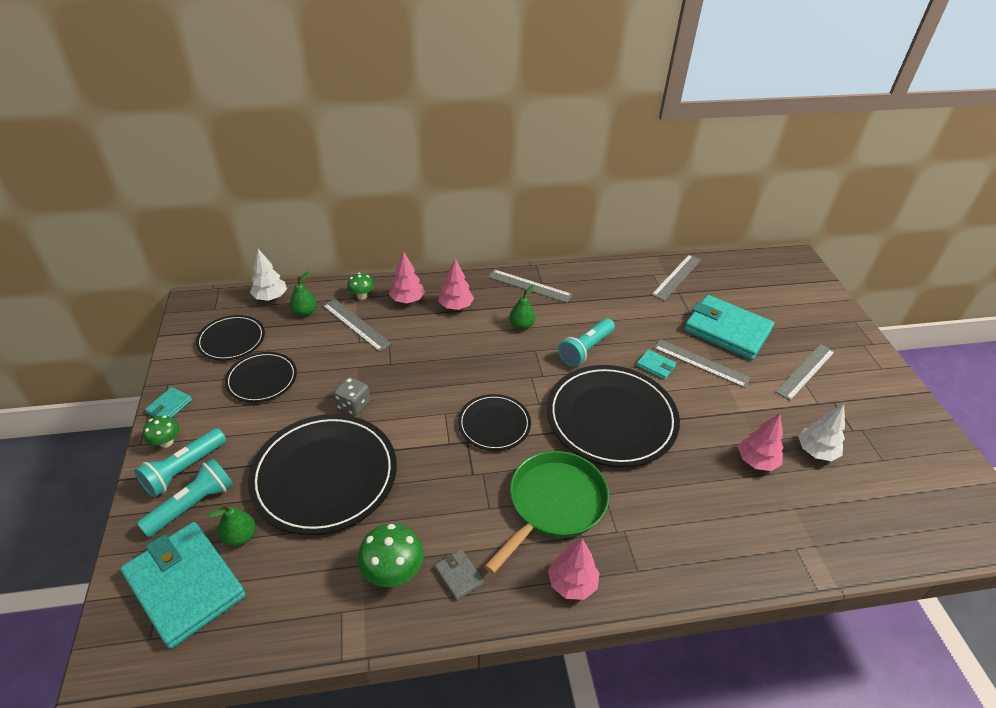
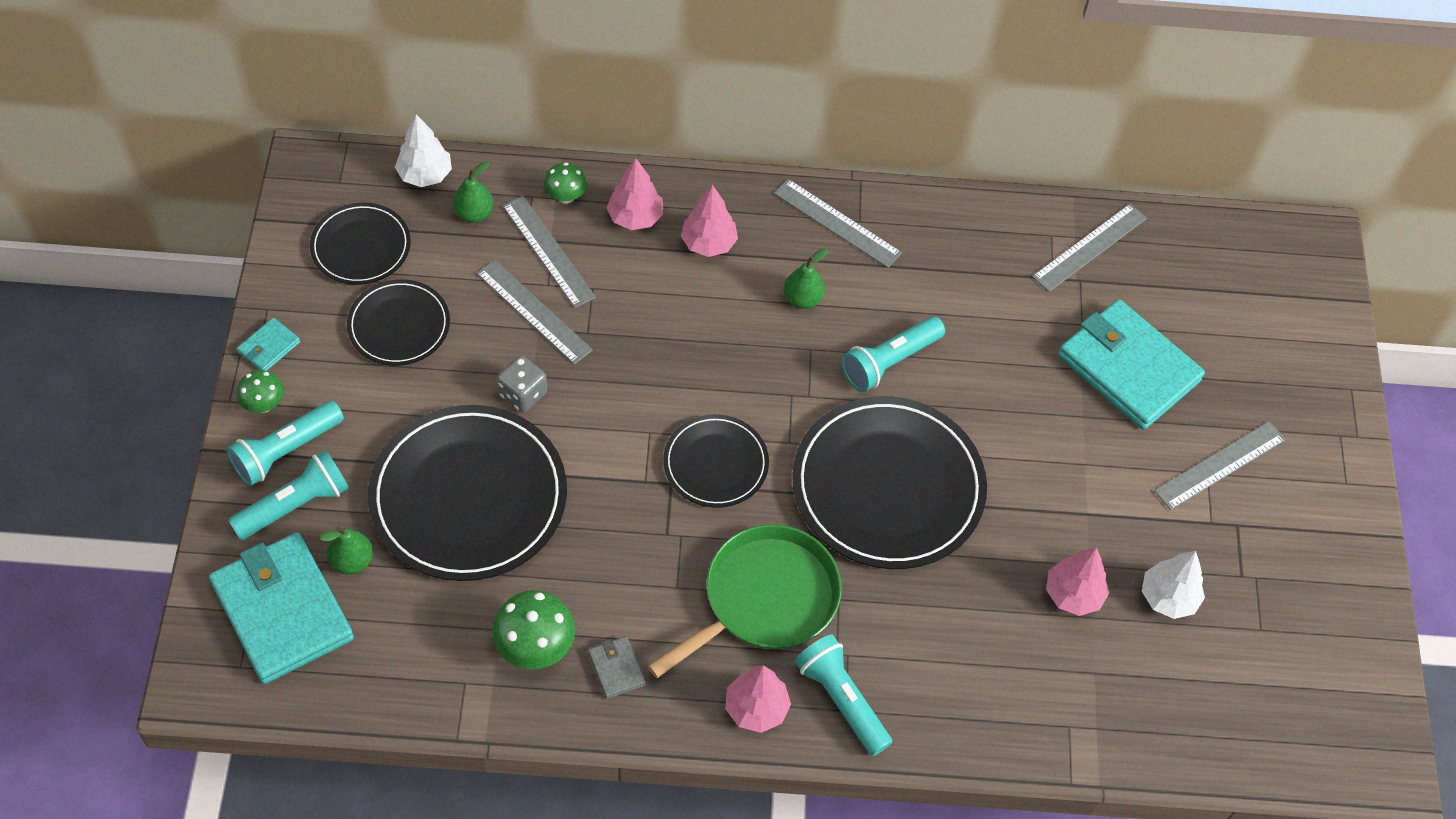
camera: 10 degrees right, 15 degrees up
(631, 563) = (841, 700): none -> turquoise flashlight
(655, 366) = (987, 411): turquoise wallet -> none
(701, 363) = (1060, 419): grey ruler -> grey ruler (534, 311)

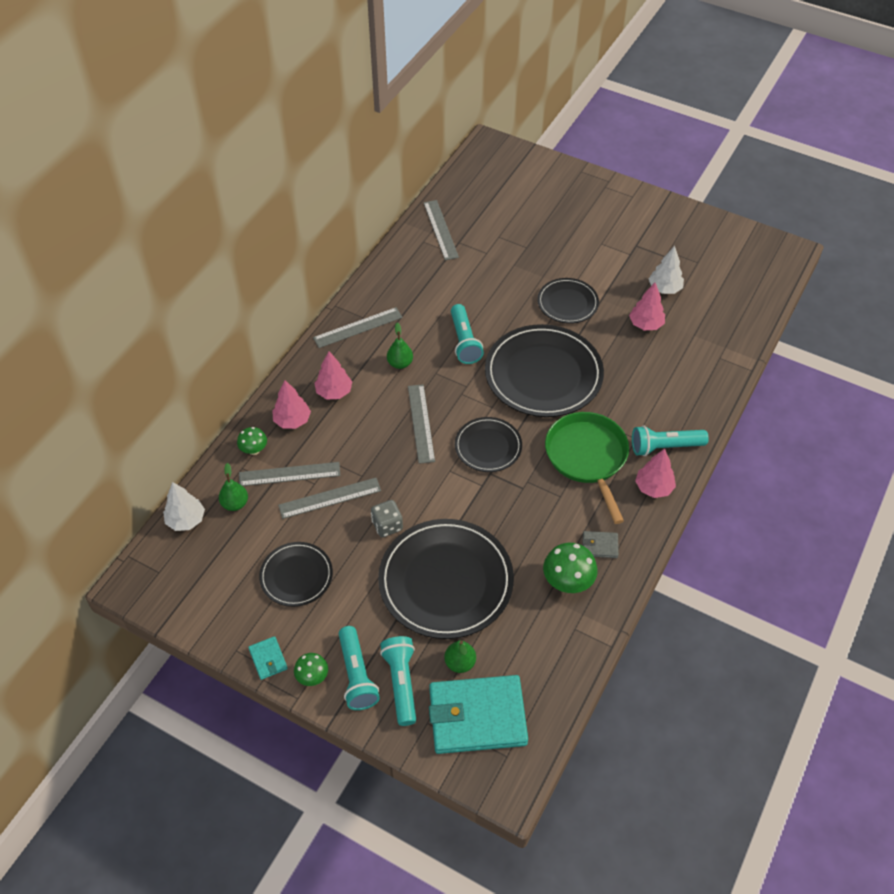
camera: 60 degrees left, 5 degrees down
(361, 247) = (220, 577): black plate -> black plate (567, 303)
(1128, 368) = (524, 246): turquoise wallet -> none
(1220, 465) = (599, 237): grey ruler -> grey ruler (421, 423)

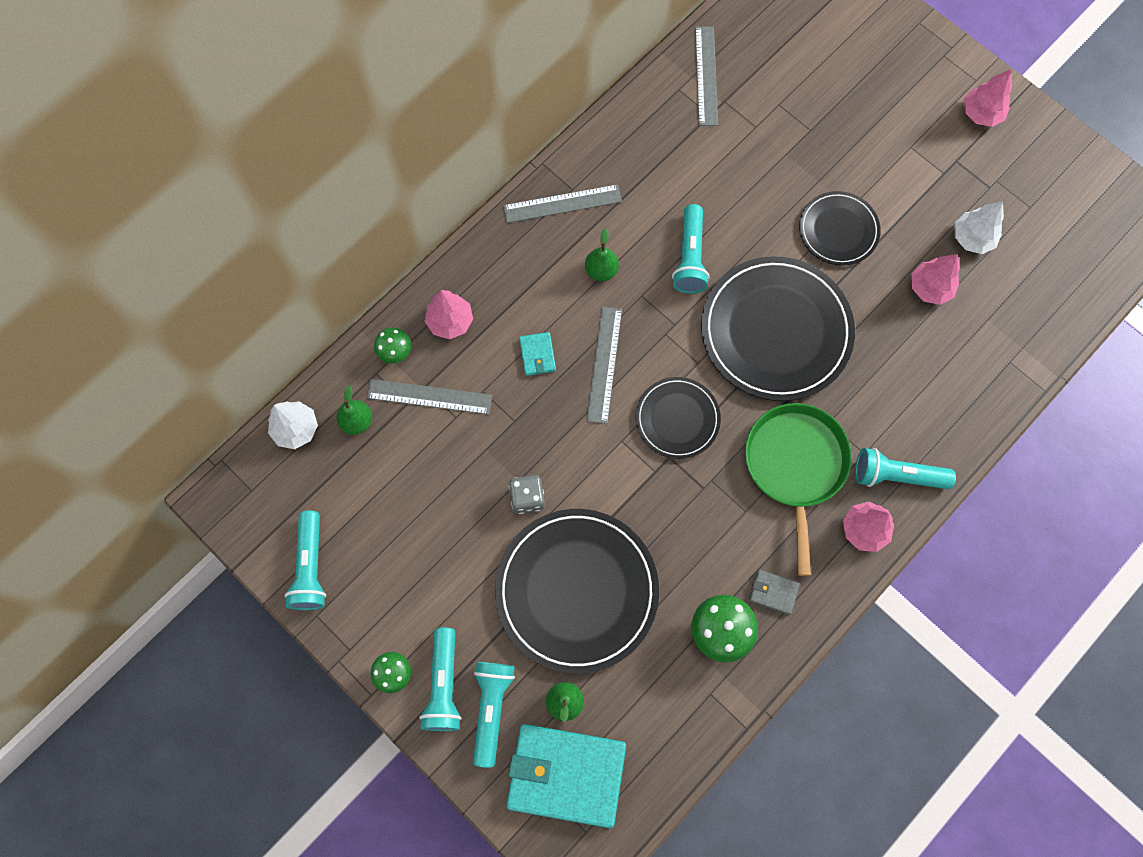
camera: 15 degrees right, 20 degrees up
(222, 615) = (310, 566): none -> turquoise flashlight
(268, 659) = (349, 637): turquoise wallet -> turquoise wallet (537, 355)
(296, 576) = (406, 537): black plate -> none
(330, 498) = (469, 442): grey ruler -> none
(334, 392) = (510, 292): pink tree -> pink tree (981, 114)

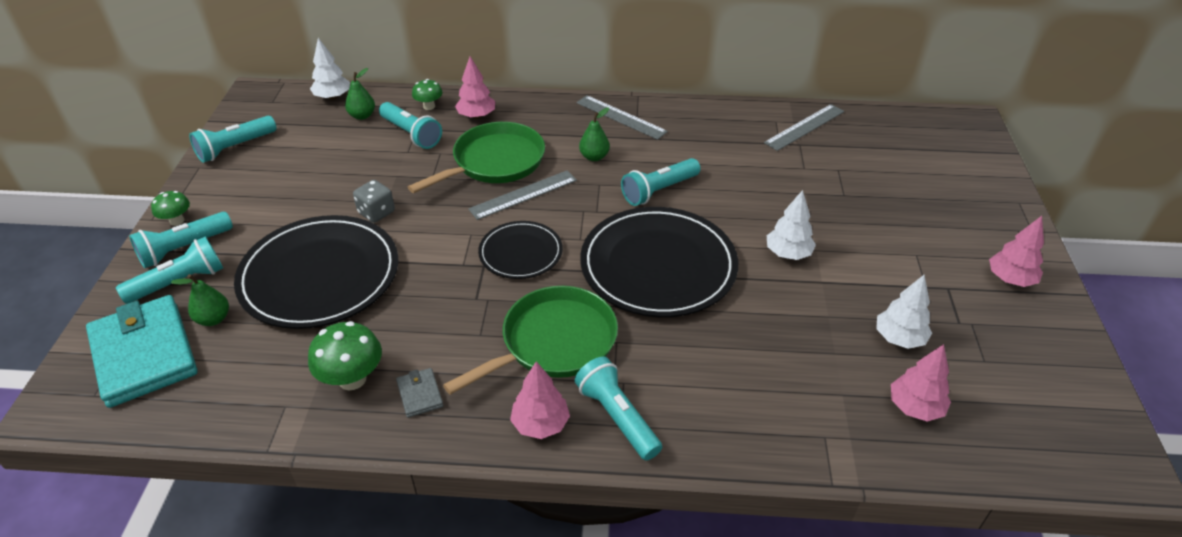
camera: 50 degrees right, 30 degrees down
(429, 396) = (411, 134): grey ruler -> turquoise flashlight
(537, 355) = (495, 162): turquoise wallet -> green pan
(838, 230) = (788, 253): black plate -> white tree
(930, 288) = (817, 337): pink tree -> pink tree (915, 407)

